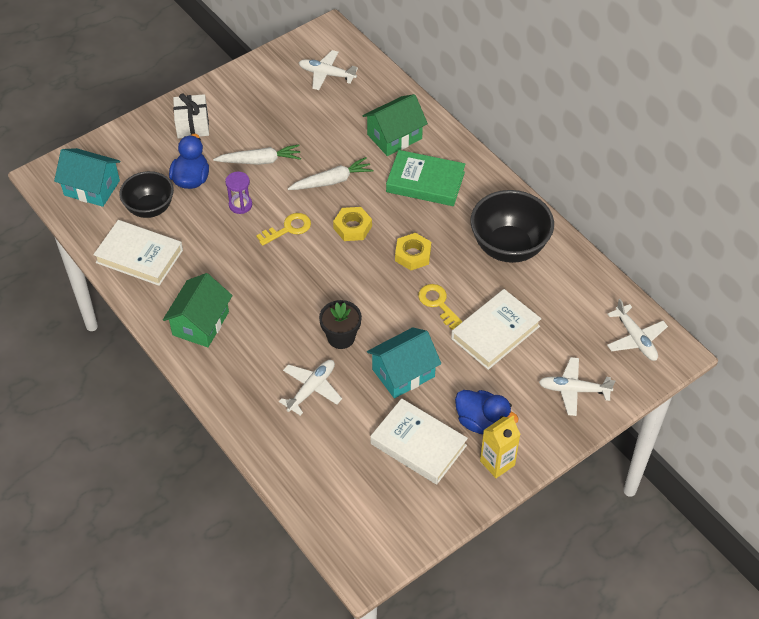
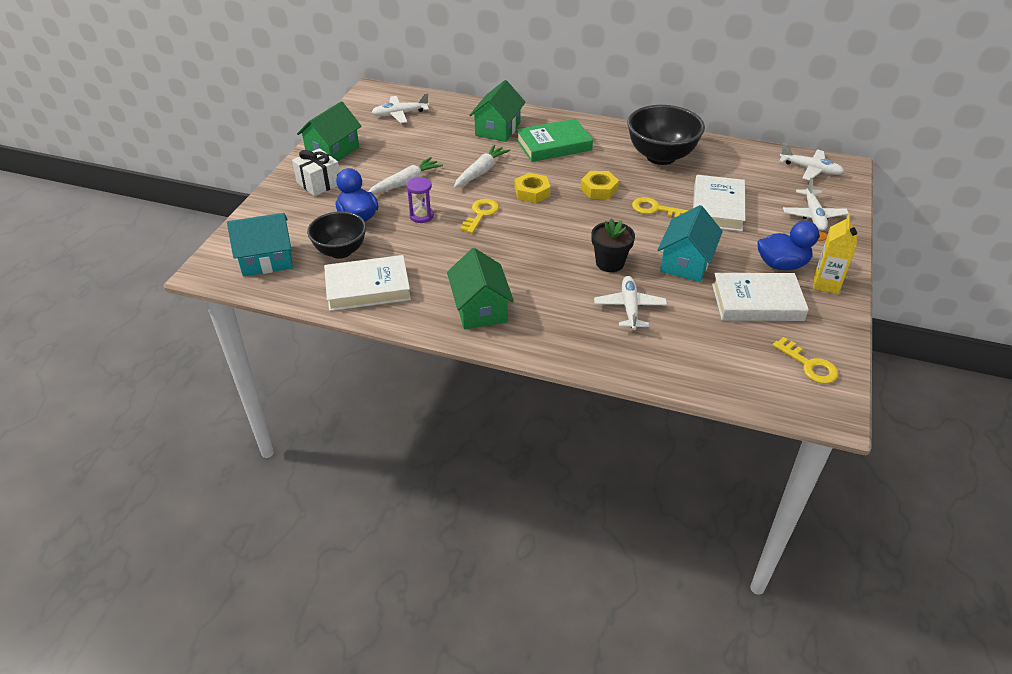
camera: 35 degrees left, 10 degrees down
(233, 92) = (333, 151): none -> green house
(392, 524) = (809, 365): none -> yellow key
(573, 390) = (813, 215): white plane -> white plane turned 60 degrees counterclockwise

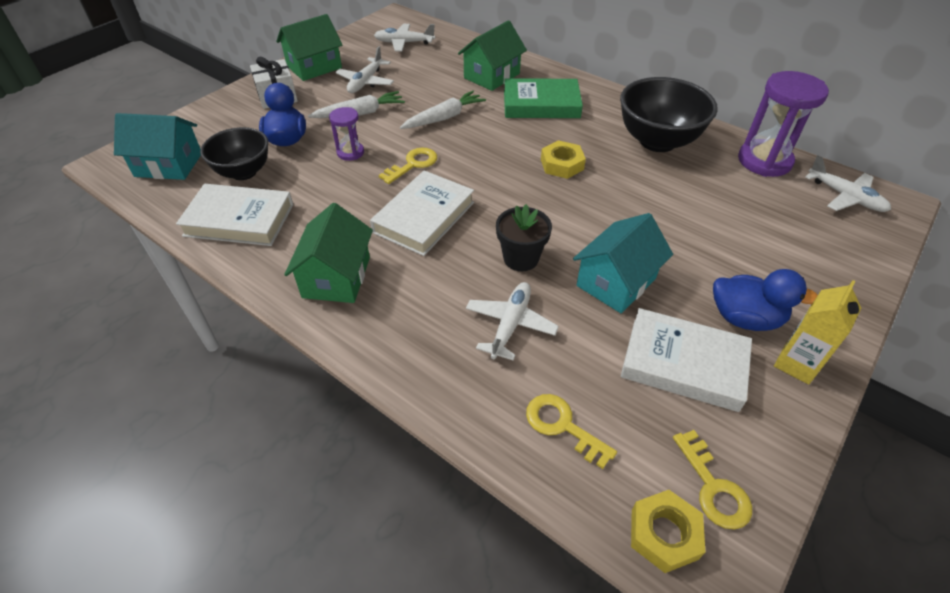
camera: 20 degrees right, 5 degrees up
(532, 192) = (484, 152): yellow nut -> yellow nut (664, 534)
(655, 209) = (615, 203): yellow key -> yellow key (562, 426)
(717, 207) = (695, 219): white book -> white book (424, 217)
(745, 155) = (764, 161): none -> purple hourglass
(813, 215) = (822, 259): white plane -> white plane (365, 82)

